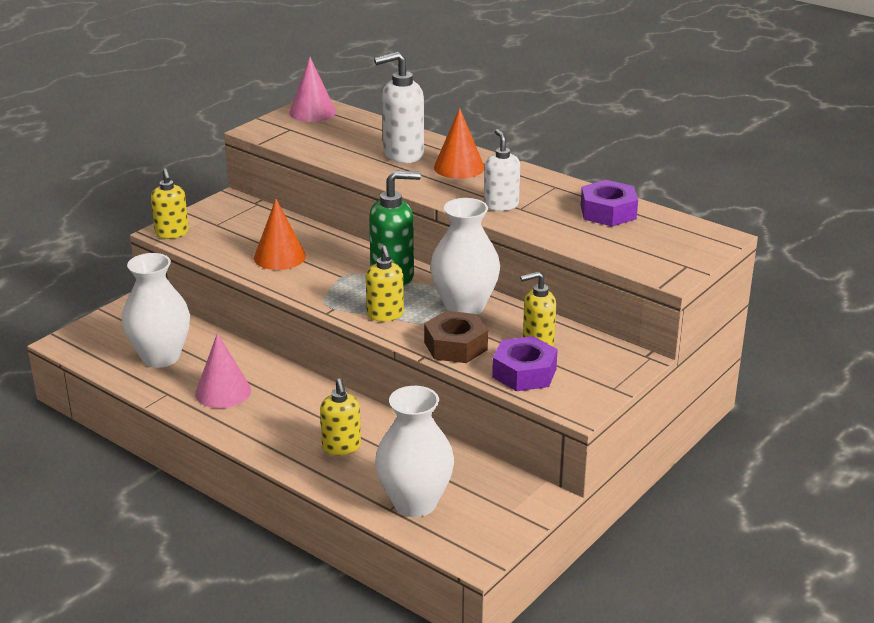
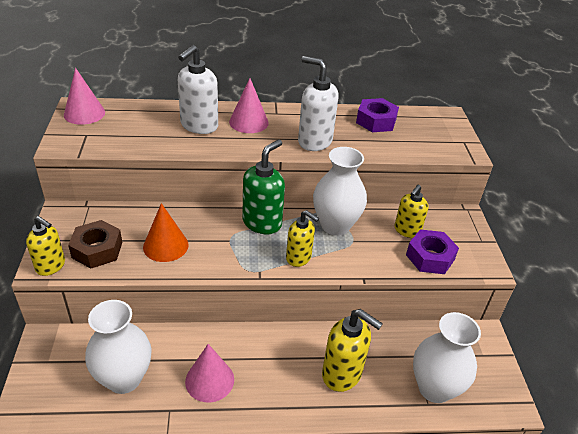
camera: 45 degrees left, 10 degrees up
(341, 447) = (342, 374): yellow soap dispenser -> yellow soap dispenser, size x1.51
(455, 346) = (370, 259): brown nut -> brown nut (97, 250)
(459, 167) = (249, 122): orange cone -> pink cone
(501, 205) = (314, 141): white soap dispenser -> white soap dispenser, size x1.51

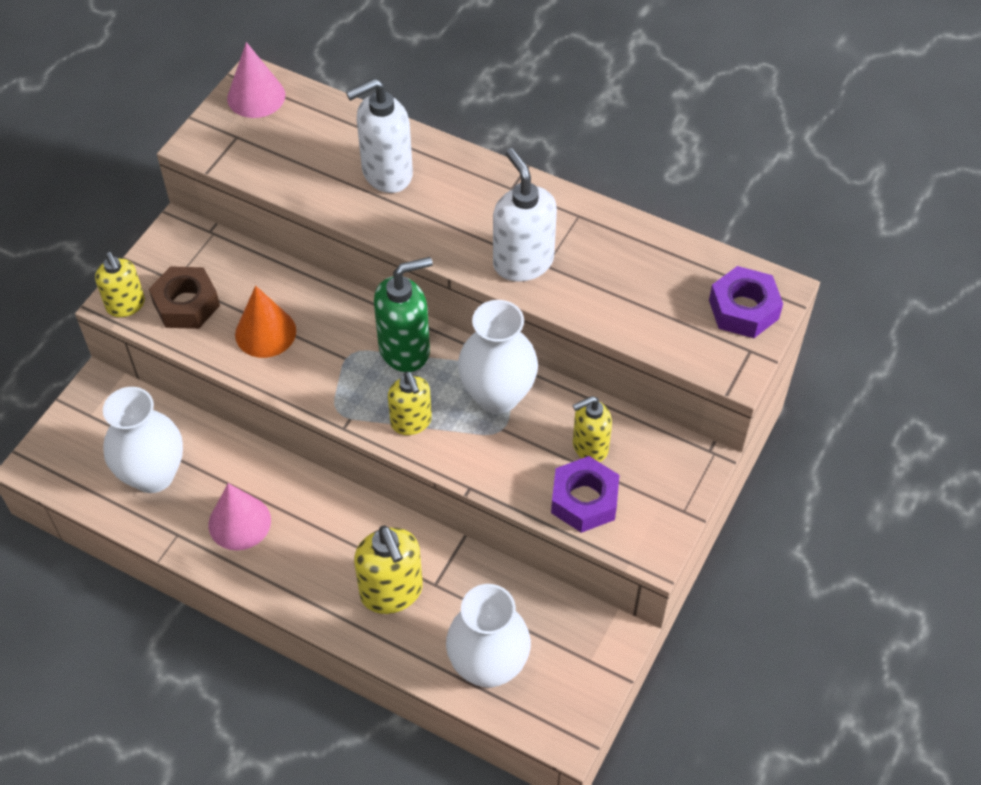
camera: 35 degrees right, 15 degrees up
(249, 122) = (459, 191): pink cone -> none
(376, 121) = (647, 259): purple nut -> purple nut (743, 309)

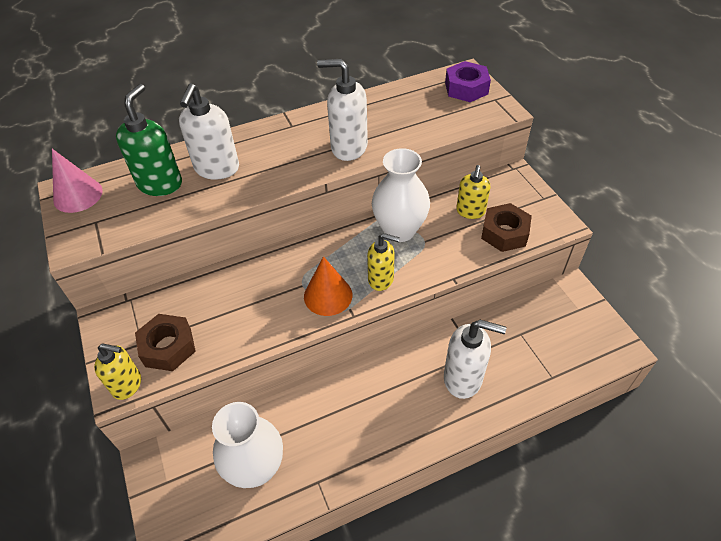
camera: 50 degrees left, 5 degrees down
(239, 522) = (342, 435): pink cone -> none
(265, 332) = (239, 315): orange cone -> orange cone (328, 295)
(392, 592) = (463, 378): yellow soap dispenser -> white soap dispenser
(405, 349) = (325, 253): green soap dispenser -> green soap dispenser (160, 184)
(488, 666) = (551, 359): white vase -> none
(584, 500) = (504, 233): purple nut -> brown nut

